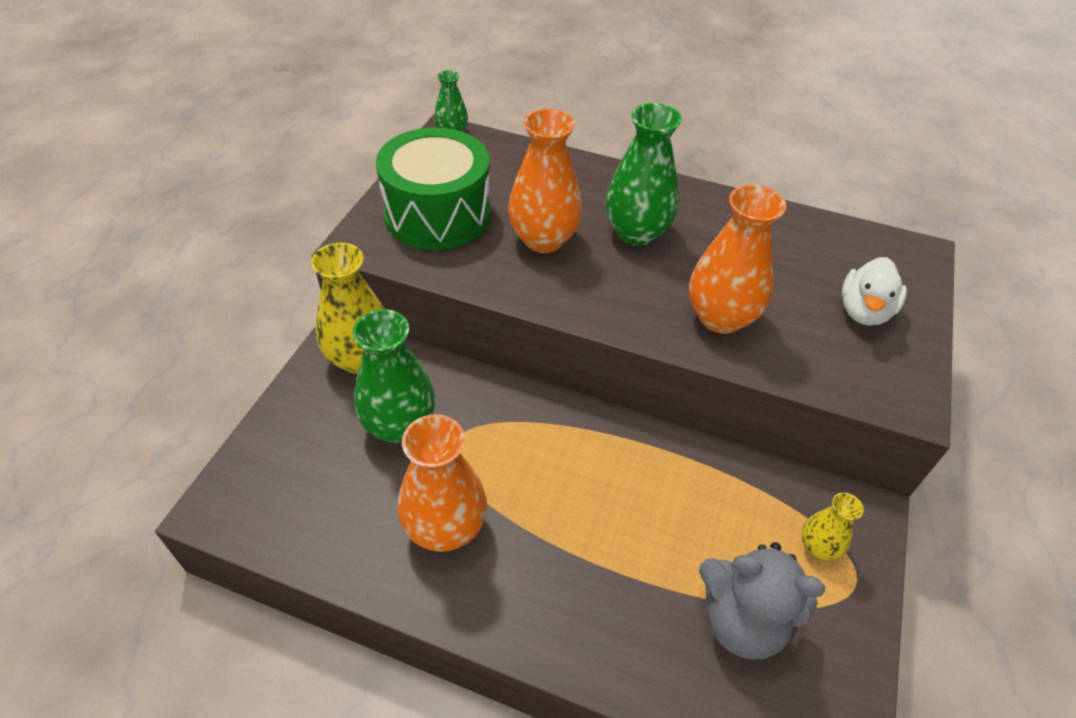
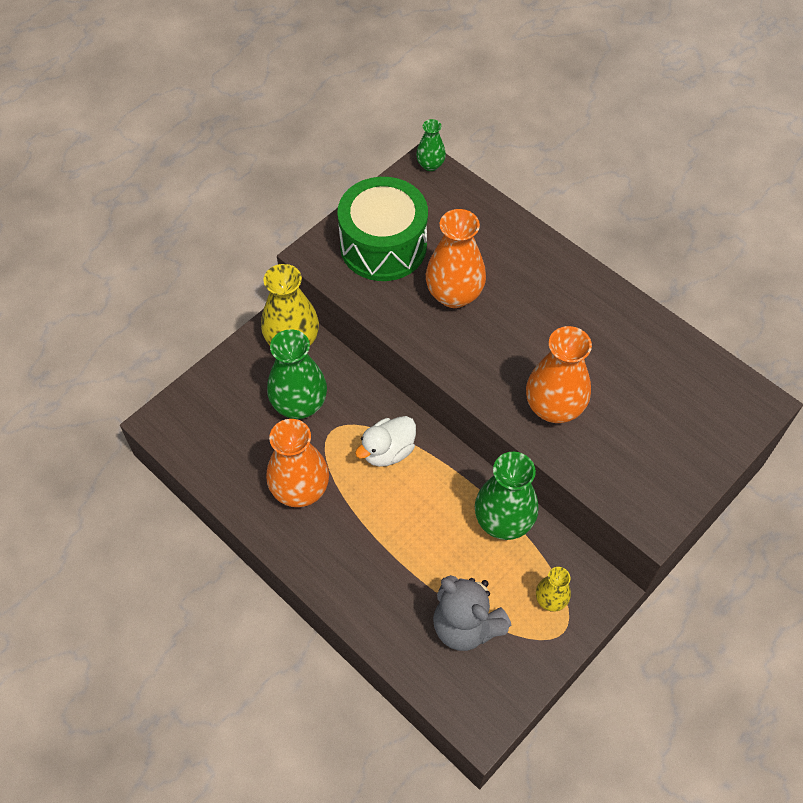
camera: 25 degrees right, 10 degrees up
(636, 232) = (531, 311): green vase -> green vase (503, 521)
(864, 311) = (673, 440): white duck -> white duck (388, 451)

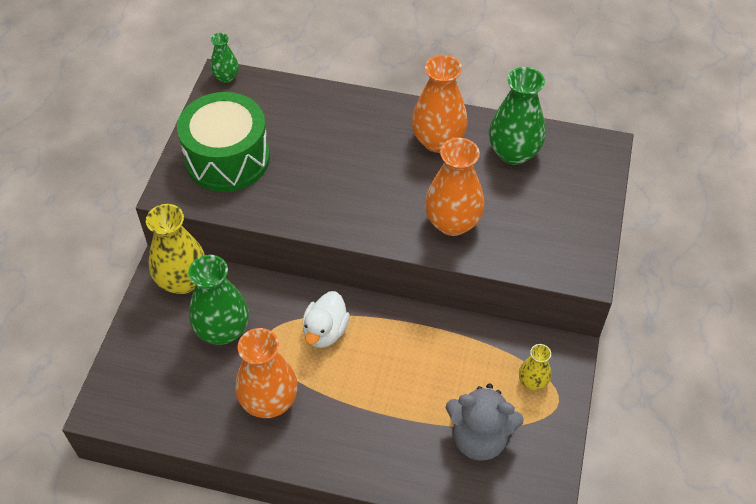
camera: 30 degrees left, 5 degrees down
(454, 294) = (314, 171): orange vase -> orange vase (438, 141)
(503, 521) = (456, 339): green vase -> green vase (513, 153)

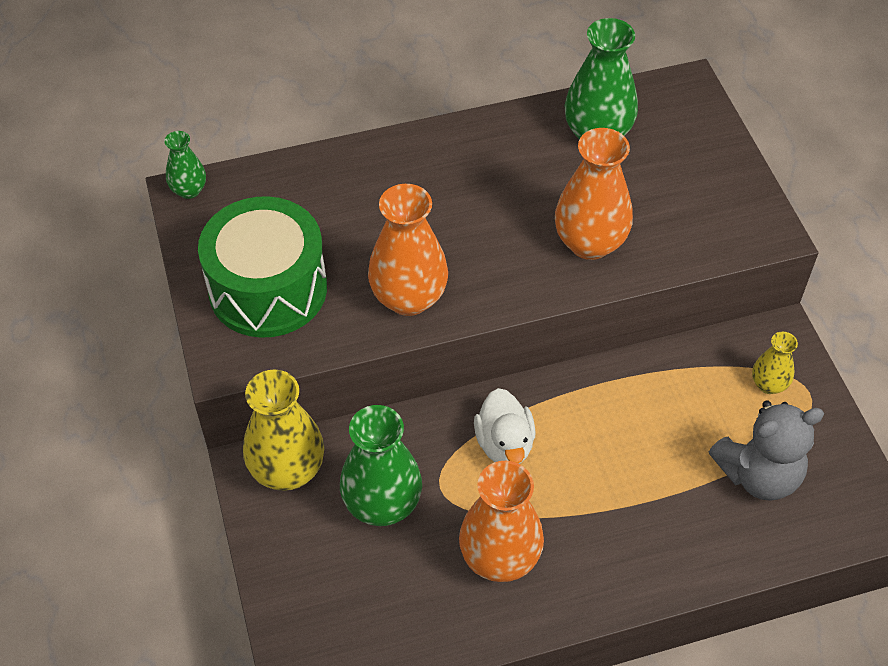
camera: 30 degrees left, 0 degrees up
(438, 141) = (503, 157): orange vase -> orange vase (409, 298)

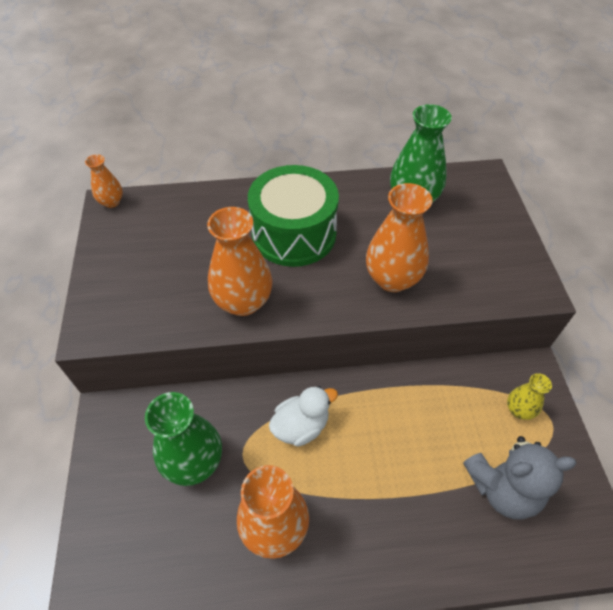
camera: 10 degrees right, 0 degrees up
(189, 190) = (111, 202): green vase -> orange vase
(268, 289) = (141, 279): green drum -> green drum (294, 234)
(287, 470) = (131, 420): yellow vase -> none
(504, 444) = (301, 426): white duck -> white duck turned 120 degrees counterclockwise

